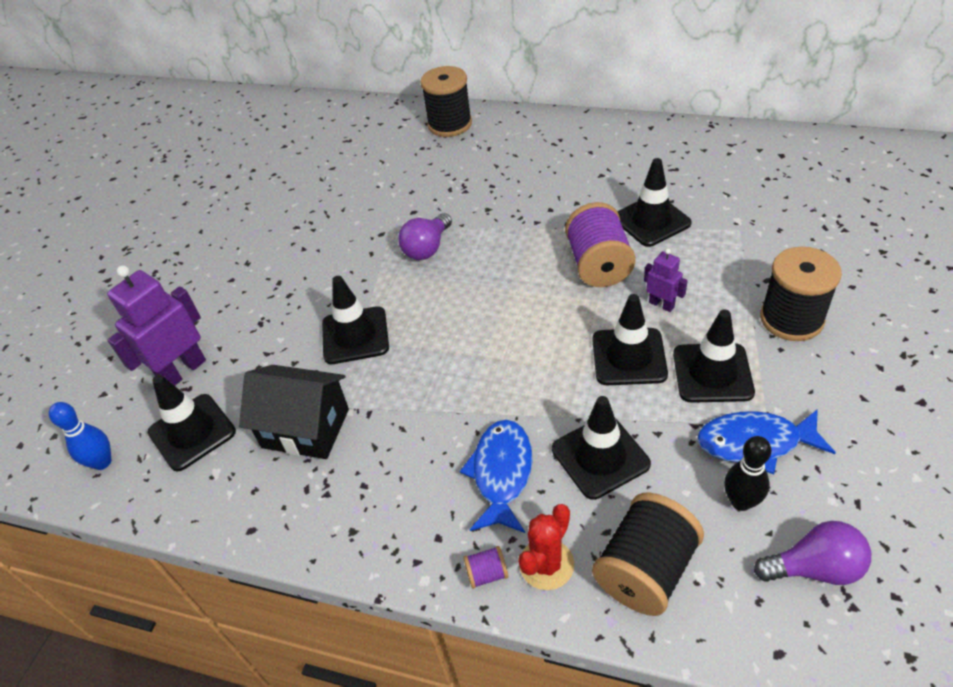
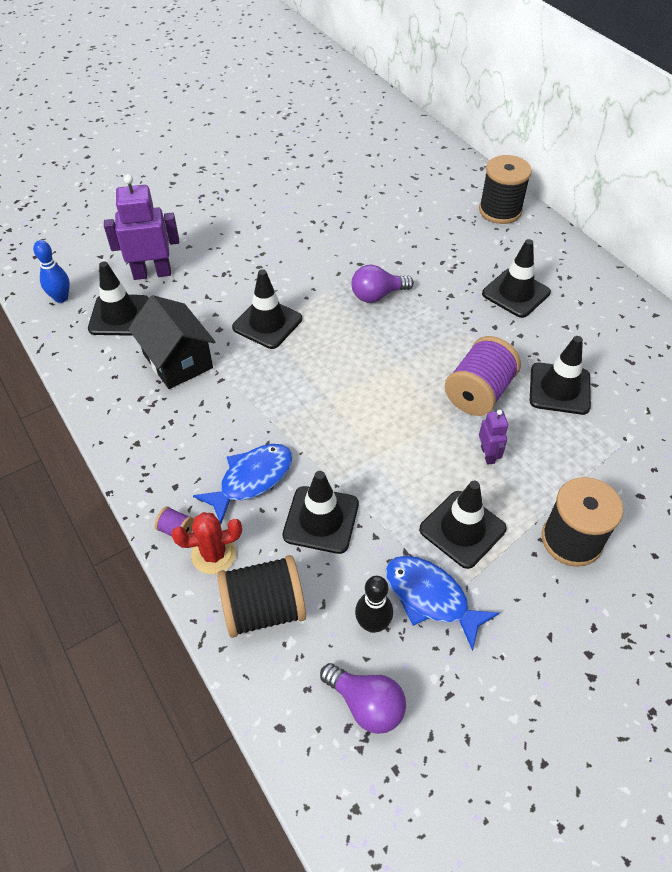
camera: 35 degrees right, 5 degrees up
(629, 357) = (419, 472): black traffic cone -> black traffic cone (516, 293)

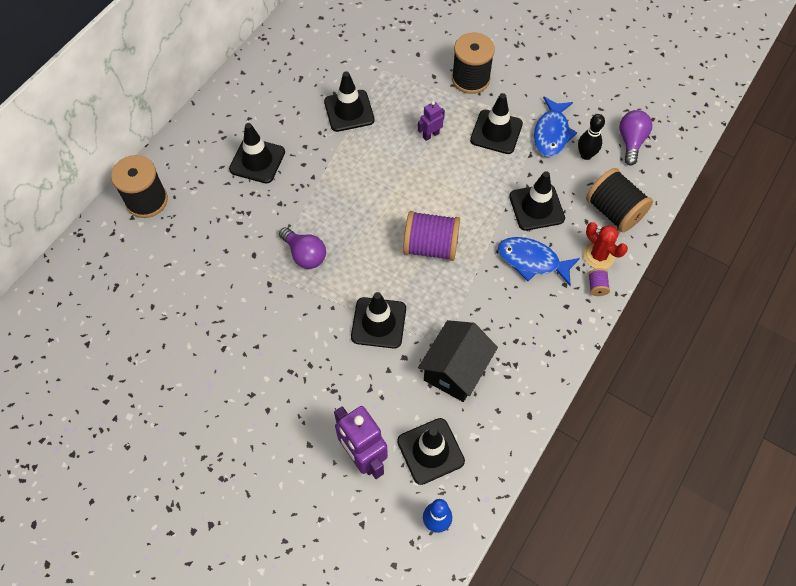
camera: 115 degrees left, 10 degrees up
(479, 393) = (378, 155): purple spool -> purple spool (430, 246)

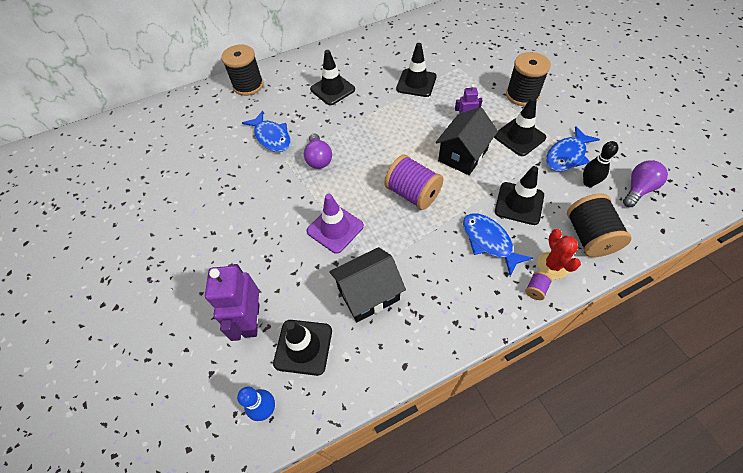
camera: 35 degrees right, 5 degrees down
(230, 254) = (271, 137): none -> blue fish
(378, 323) = (335, 228): black traffic cone -> purple traffic cone
(453, 179) = (463, 155): none -> black house

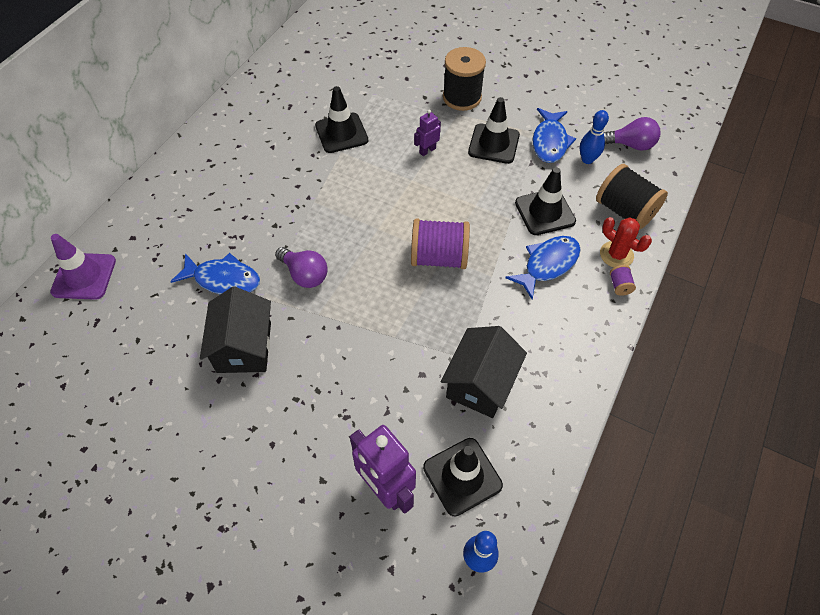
camera: 40 degrees left, 0 degrees up
(248, 85) = (131, 231): black spool -> none
(332, 89) = (249, 185): black traffic cone -> none
(335, 228) = (390, 339): purple traffic cone -> purple traffic cone (84, 276)
(463, 155) = (455, 190): black house -> black house (244, 347)
(489, 242) = (547, 265): blue fish -> blue fish turned 120 degrees clockwise
(588, 183) = (587, 159): black bowling pin -> blue bowling pin
(638, 189) = (630, 145): purple light bulb -> purple light bulb turned 90 degrees clockwise

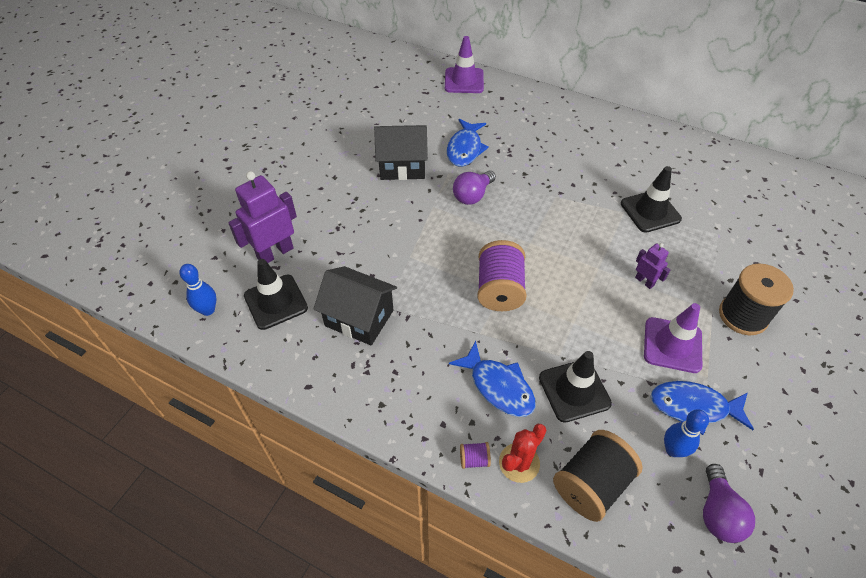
camera: 90 degrees right, 5 degrees down
(493, 144) = (672, 345): black traffic cone -> purple traffic cone

